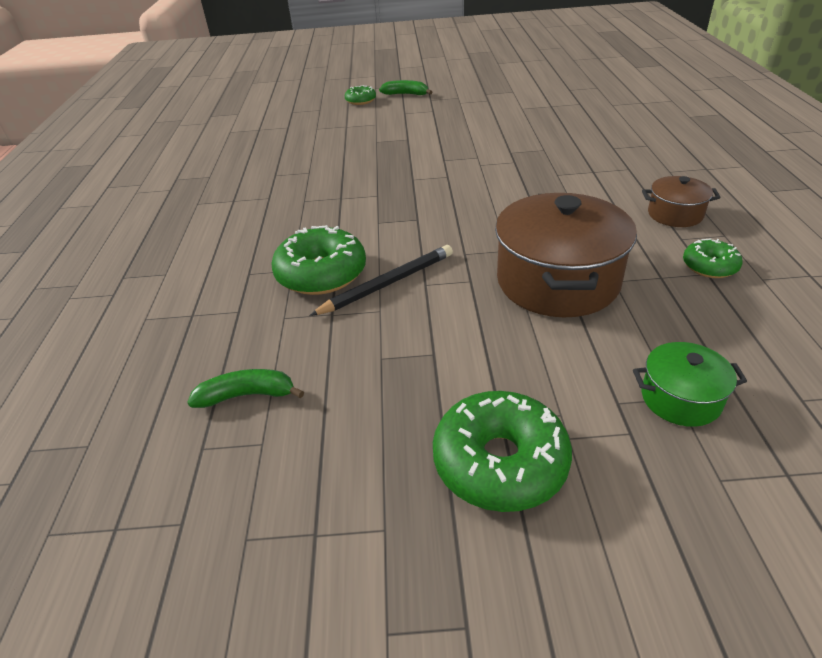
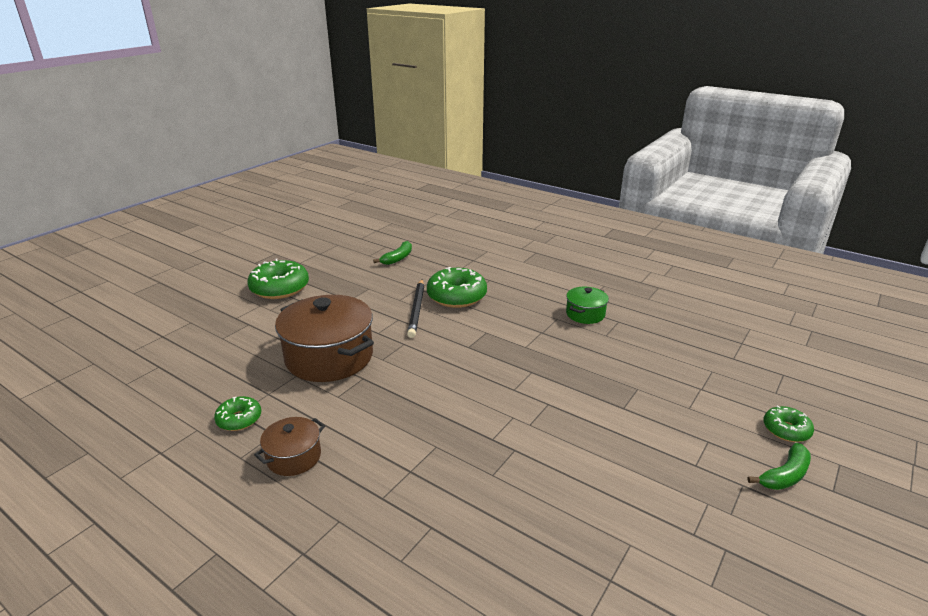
camera: 125 degrees right, 10 degrees down
(680, 398) = (220, 338): green pot -> green pot (585, 314)

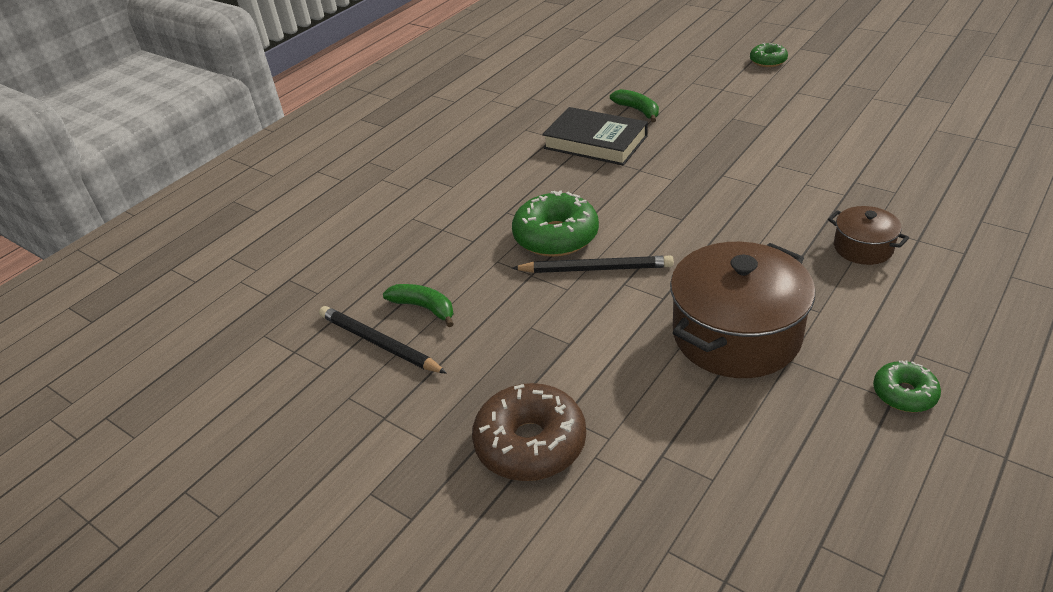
camera: 85 degrees left, 10 degrees up
(280, 288) = (530, 443): green donut -> brown donut
(294, 457) = (944, 326): brown pot -> brown pot (863, 248)
(373, 249) = (379, 343): none -> black pencil
(585, 314) = (595, 142): green pot -> black book
(784, 475) = (824, 67): green banana -> green banana (638, 110)

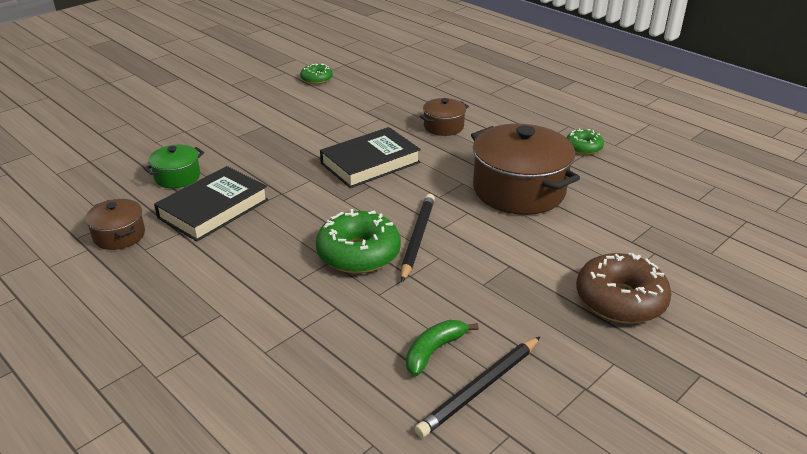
camera: 85 degrees left, 5 degrees down
(539, 113) = (119, 235): none -> brown pot
(638, 110) = (177, 177): green banana -> green pot
(731, 209) = (370, 163): none -> black book
(768, 61) = (160, 103): green donut -> green donut (316, 79)

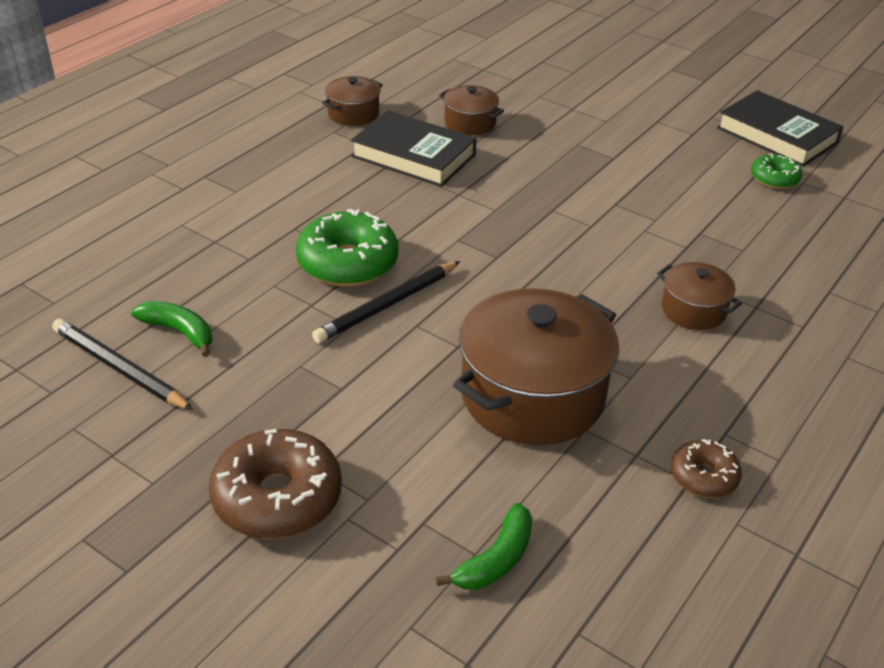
camera: 80 degrees right, 5 degrees up
(177, 177) = (470, 123): green pot -> brown pot
(370, 163) = (555, 251): black book -> black book (777, 135)
(417, 238) = (387, 305): black pencil -> black pencil turned 135 degrees clockwise
(583, 148) = (703, 477): green donut -> brown donut
(655, 219) = (495, 559): none -> green banana

